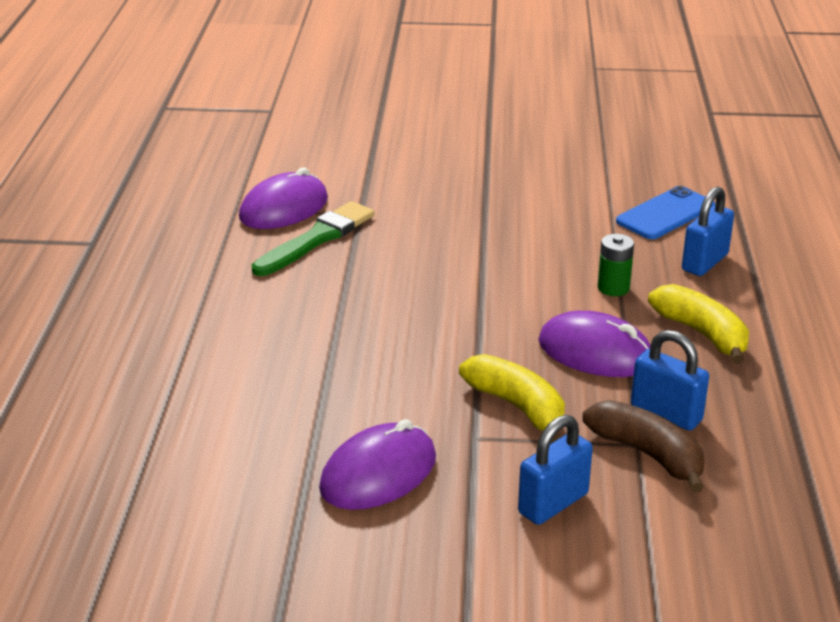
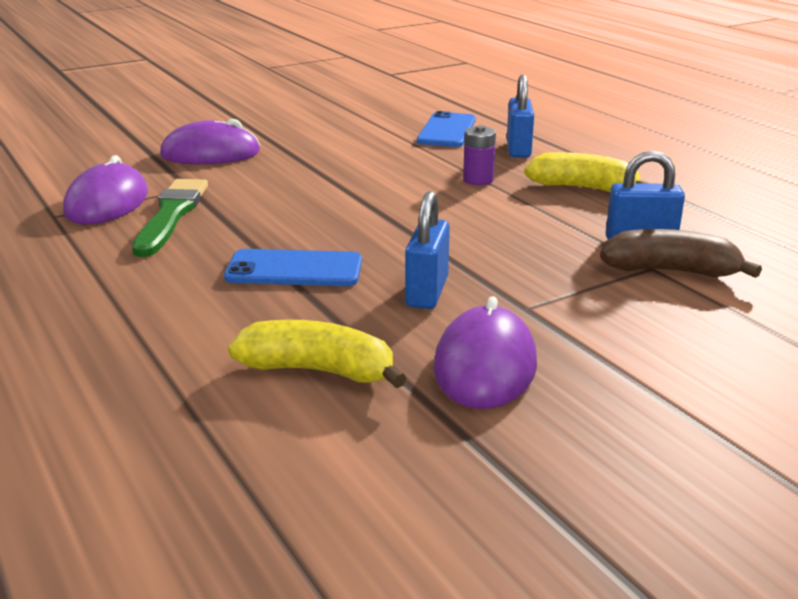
camera: 35 degrees left, 5 degrees down
(347, 329) = (294, 269): none -> blue phone
(517, 406) = (525, 274): yellow banana -> yellow banana (318, 371)
(553, 503) = (660, 330): blue padlock -> blue padlock (427, 292)
(595, 352) = (528, 221): purple mouse -> purple mouse (210, 153)
(613, 288) = (478, 180): green battery -> purple battery

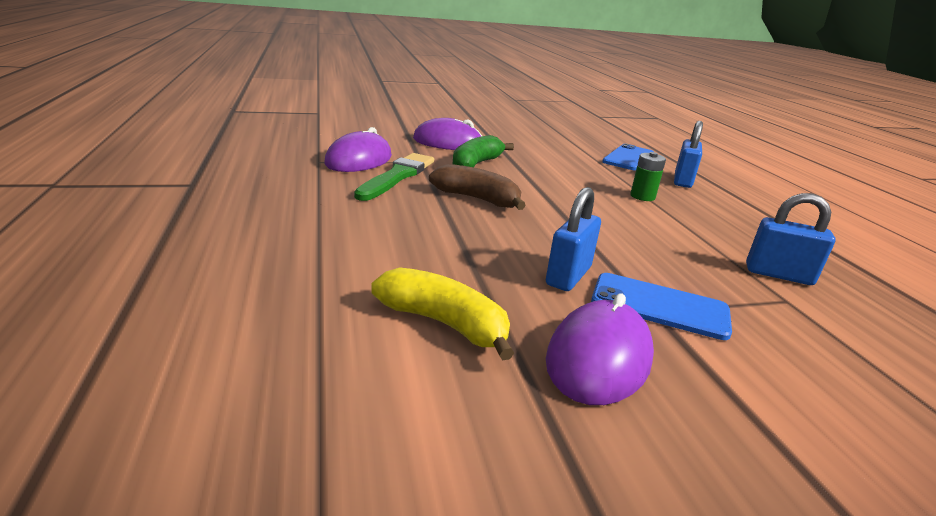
camera: 15 degrees right, 0 degrees up
(262, 178) = (476, 164): none -> green banana
(294, 269) = (466, 233): blue phone -> blue phone (659, 306)
(478, 180) = (642, 196): purple battery -> green battery
(583, 188) = (732, 219): yellow banana -> none
(670, 271) = (805, 308): brown banana -> brown banana (477, 199)

